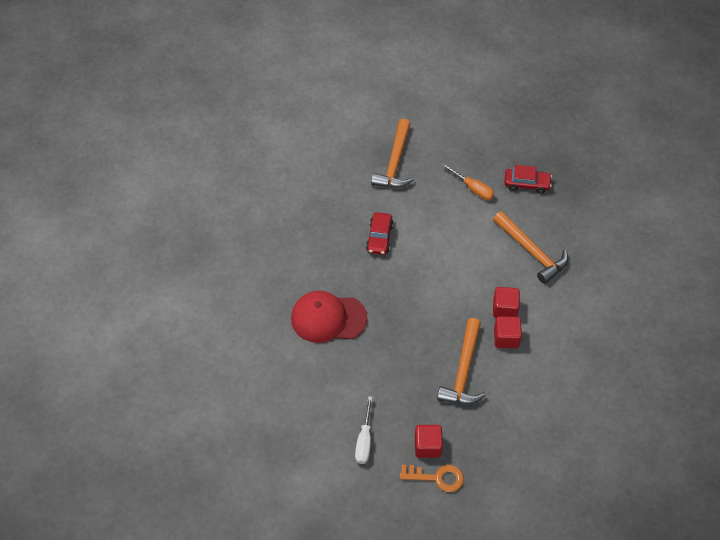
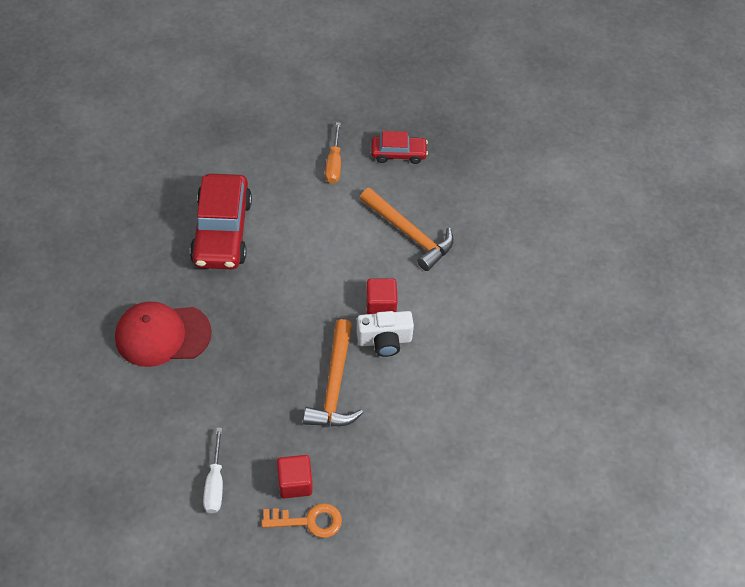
camera: 10 degrees left, 0 degrees up
(379, 238) = (222, 231): red car -> red car, size x1.86
(395, 162) = (237, 139): orange hammer -> none
(473, 189) = (334, 164): orange screwdriver -> orange screwdriver turned 60 degrees clockwise
(506, 338) = (384, 340): red cube -> white camera

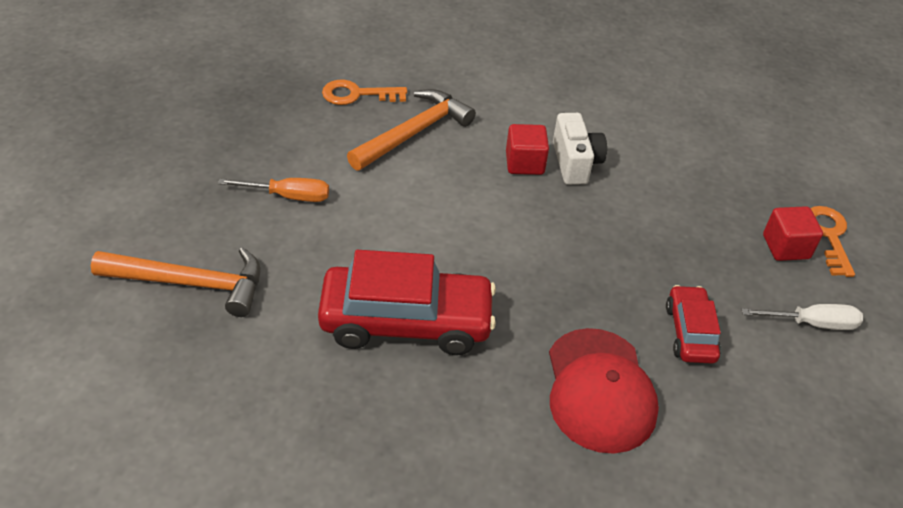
camera: 90 degrees left, 10 degrees down
(335, 385) = (645, 208): orange hammer -> orange hammer (191, 283)
(398, 153) = (279, 134): red car -> red car (690, 332)
(451, 197) = (357, 94): none -> orange key

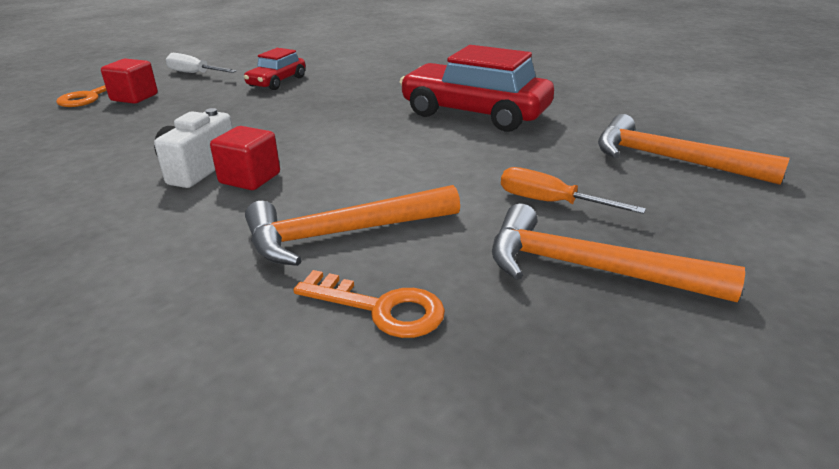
camera: 150 degrees left, 15 degrees down
(253, 144) = (588, 269): none -> orange hammer
(599, 390) = (368, 75): red cap -> none

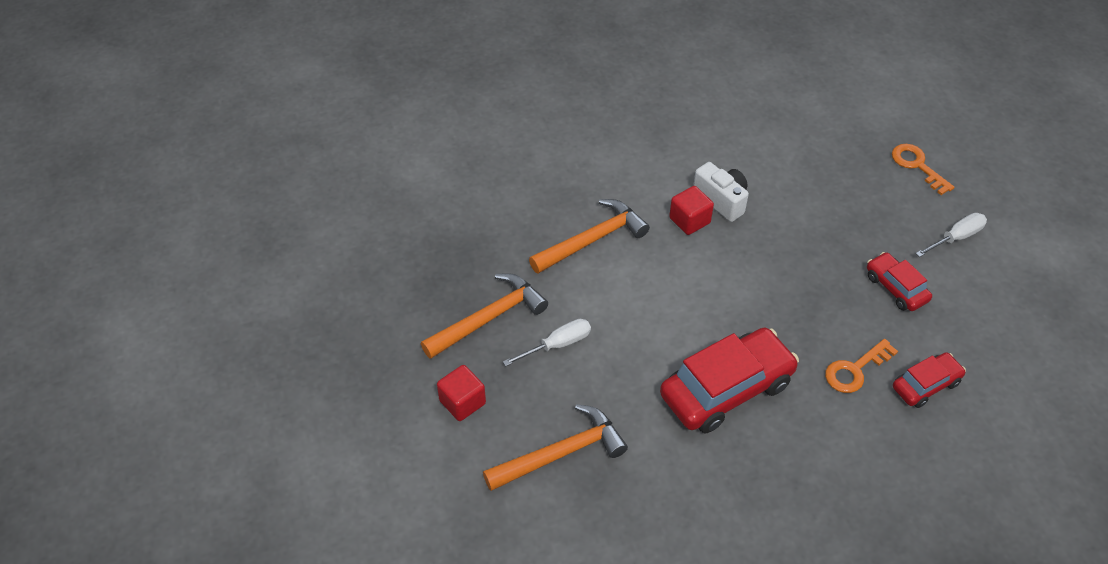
camera: 120 degrees right, 20 degrees up
(134, 97) = (900, 189): red cube -> red cube (462, 402)
(343, 234) = (592, 239): orange hammer -> orange hammer turned 45 degrees clockwise
(374, 62) = (925, 385): none -> red car
(380, 308) = (521, 230): orange key -> orange key (855, 370)
(550, 202) = (557, 344): orange screwdriver -> white screwdriver

